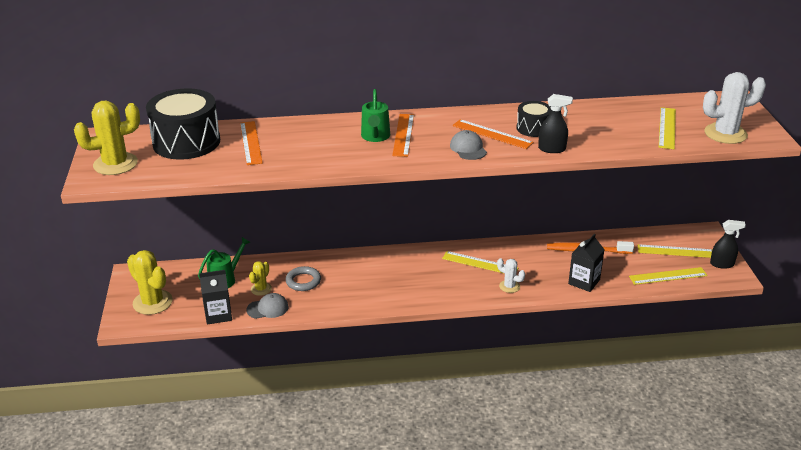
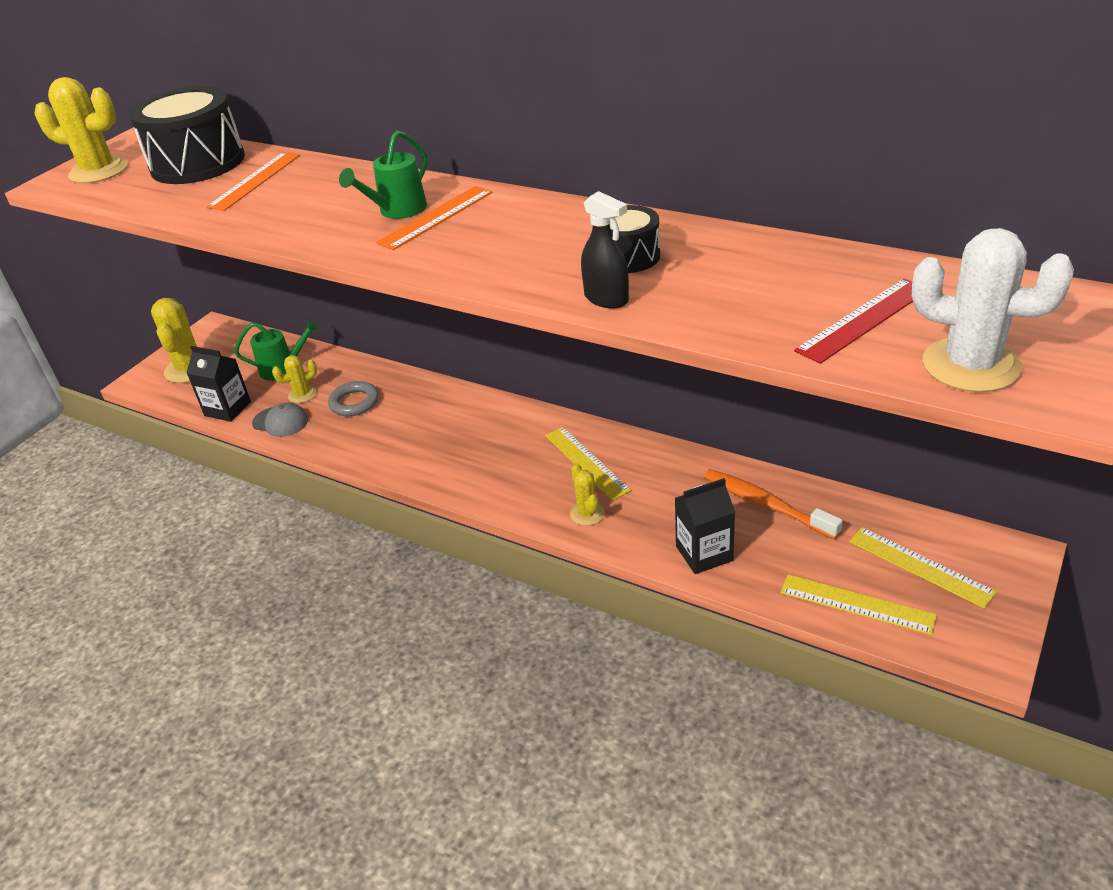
camera: 40 degrees right, 5 degrees up
(468, 148) = (487, 261): grey cap -> none
(492, 134) = (554, 249): orange ruler -> none
(509, 286) = (587, 514): white cactus -> yellow cactus
(667, 128) = (864, 320): yellow ruler -> red ruler
(722, 264) = (986, 626): black spray bottle -> none

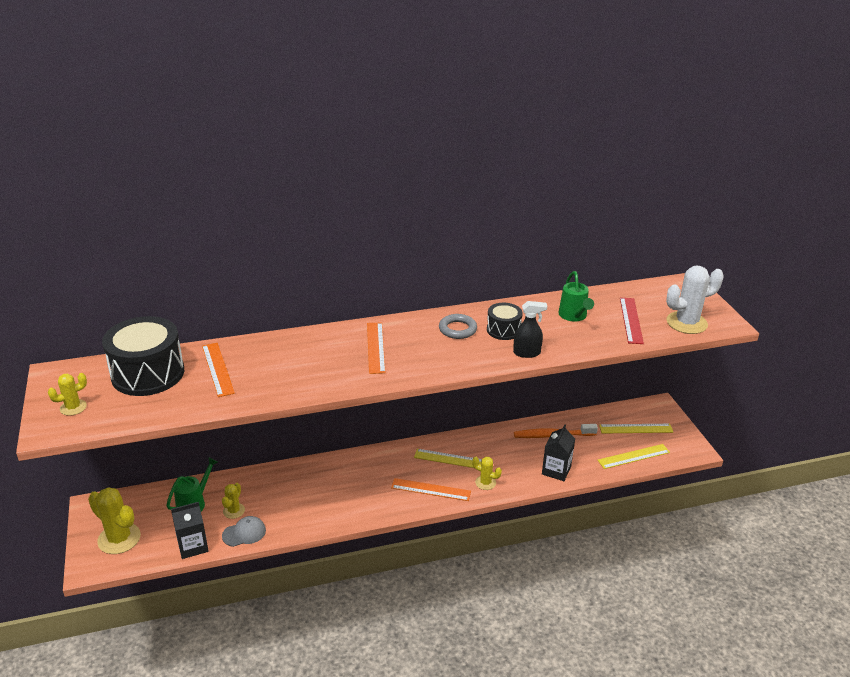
camera: 50 degrees left, 5 degrees down
(99, 171) = (73, 407): yellow cactus -> yellow cactus, size x0.55
(354, 402) = (277, 497): grey ring -> grey ring (457, 329)
(397, 211) = (347, 352): green watering can -> green watering can (574, 316)
(512, 484) = (431, 489): none -> orange ruler

